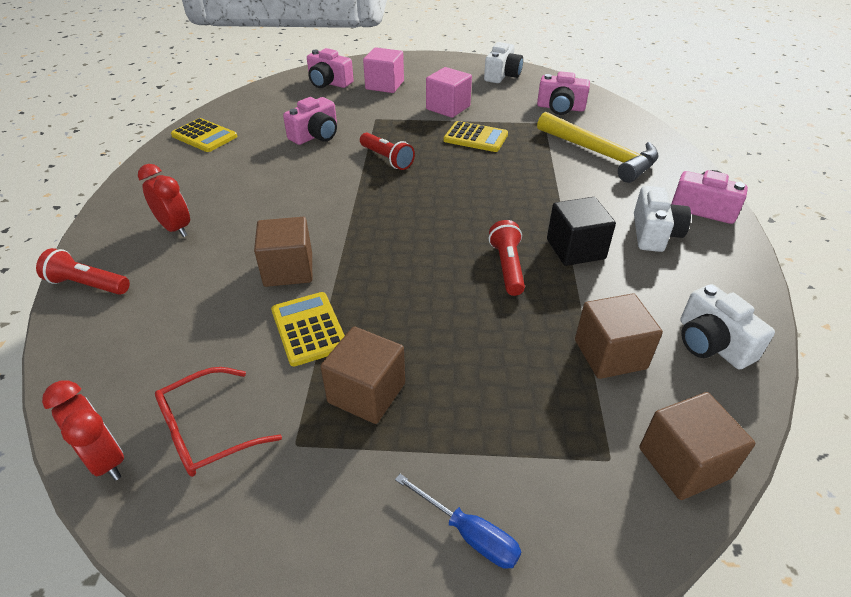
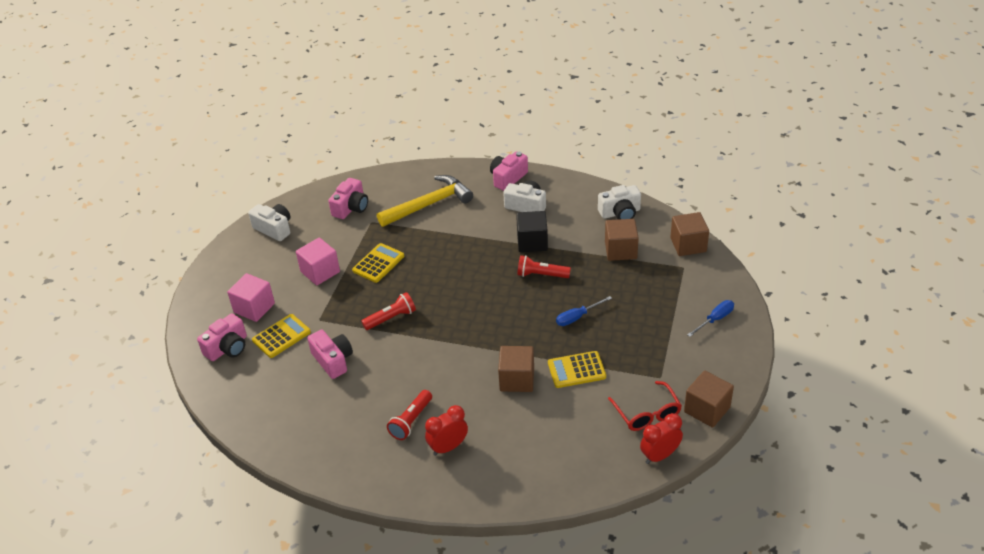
camera: 75 degrees left, 0 degrees up
(88, 284) = (505, 492): red flashlight -> red flashlight (411, 421)
(204, 136) = (300, 440): yellow calculator -> yellow calculator (281, 336)
(366, 393) = (631, 347): brown cube -> brown cube (707, 409)
(425, 317) = (577, 317): none -> blue screwdriver

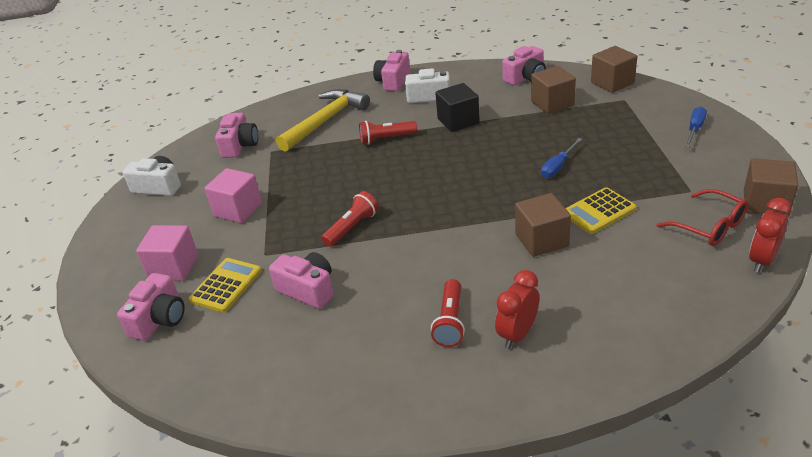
camera: 20 degrees left, 5 degrees down
(378, 263) = (303, 183): yellow calculator -> none
(541, 275) = (490, 144): red flashlight -> red flashlight (386, 139)
(620, 213) = (526, 78): white camera -> pink camera

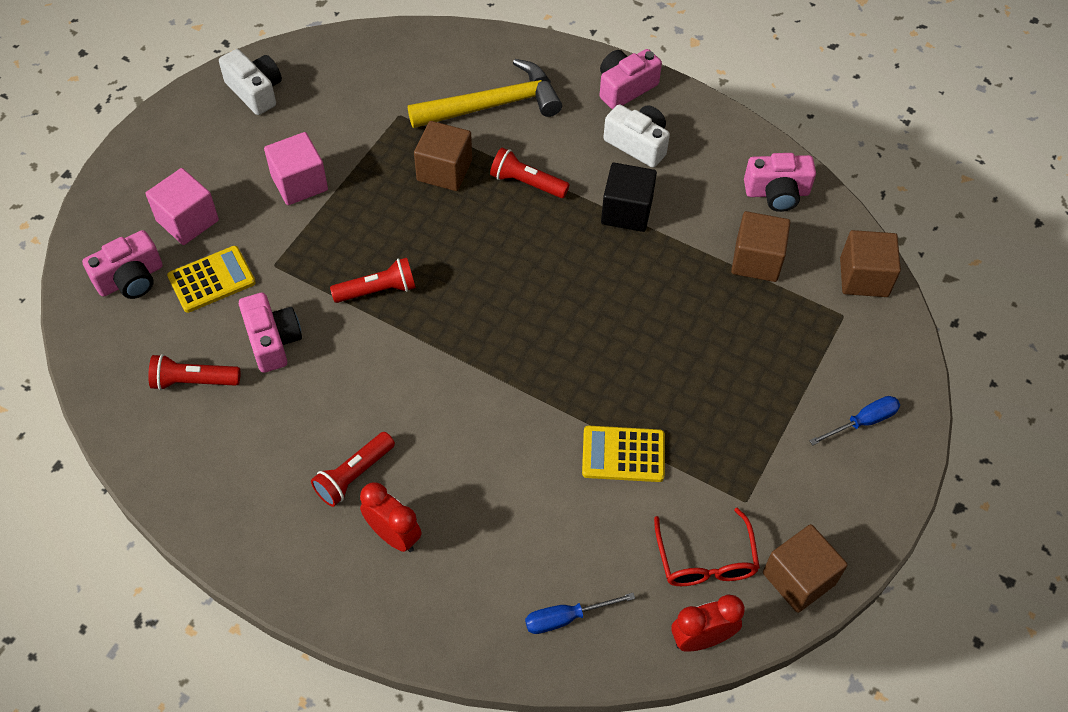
camera: 30 degrees right, 20 degrees up
(240, 146) = (377, 82): pink camera -> none
(272, 344) = (193, 381): none -> red flashlight
(517, 334) = (393, 535): red clock -> red clock turned 60 degrees clockwise
(541, 240) = (529, 447): brown cube -> brown cube (444, 170)
(558, 167) = (653, 362): blue screwdriver -> blue screwdriver (566, 618)

